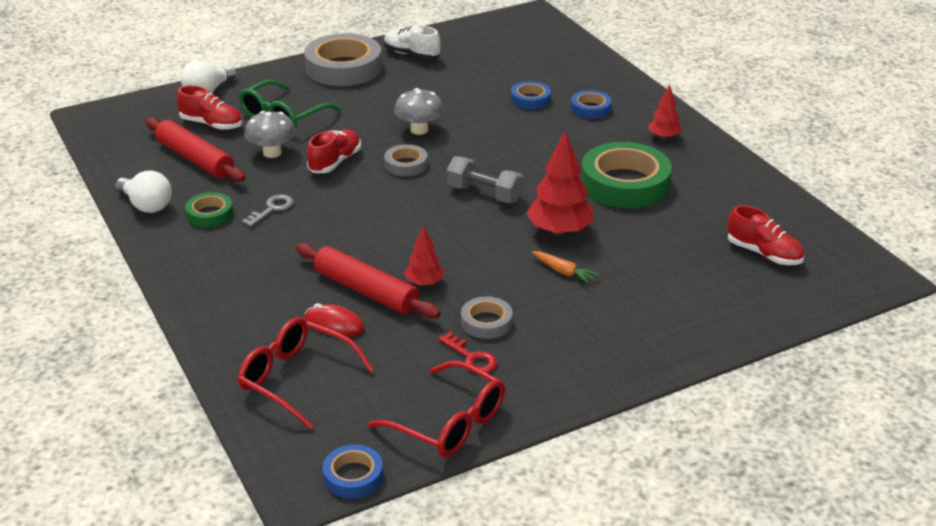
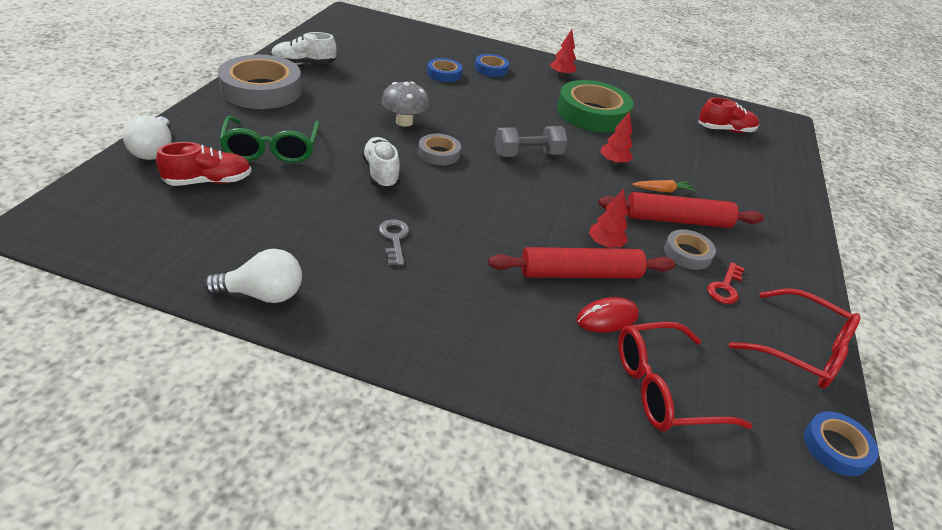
camera: 50 degrees left, 5 degrees up
(195, 159) = (243, 222): red rolling pin -> red rolling pin (677, 220)
(210, 214) = (344, 271): green tape -> none
(272, 153) = (312, 186): grey mushroom -> none
(335, 162) = (381, 173): red shoe -> white shoe
(449, 423) = (801, 350): red glasses -> red glasses turned 45 degrees clockwise
(471, 357) = (725, 287): red key -> red key turned 120 degrees clockwise
(559, 231) = (613, 162): red tree -> red tree, size x0.57

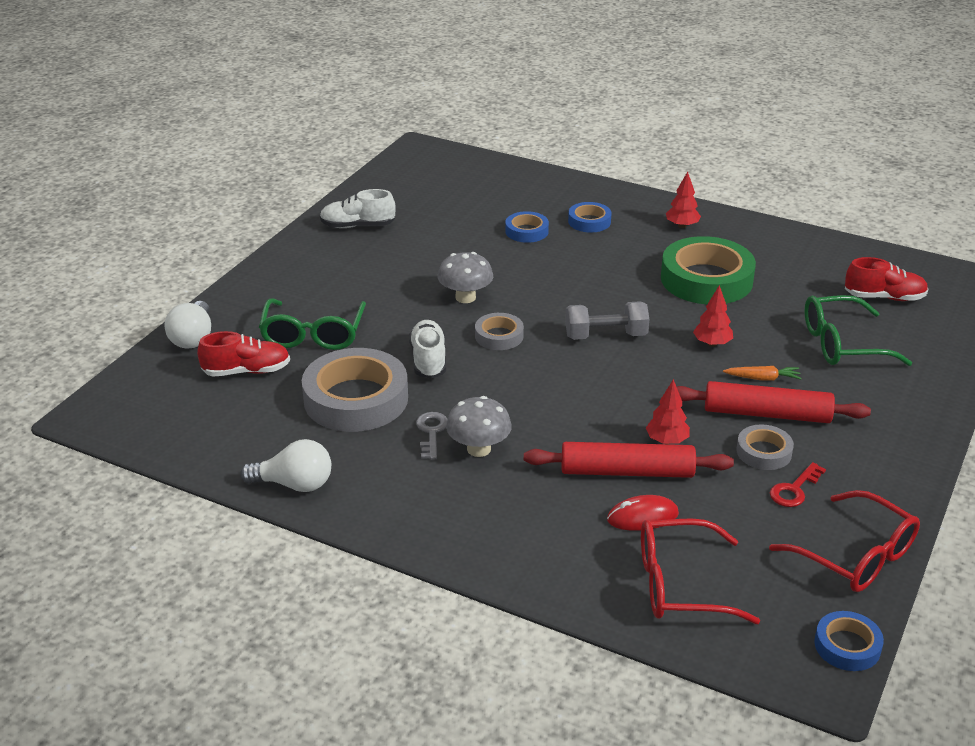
camera: 15 degrees right, 5 degrees down
(261, 90) = (306, 262): grey tape -> grey tape (356, 399)
(441, 254) = (478, 449): none -> grey mushroom
(710, 164) = (842, 344): none -> green glasses

